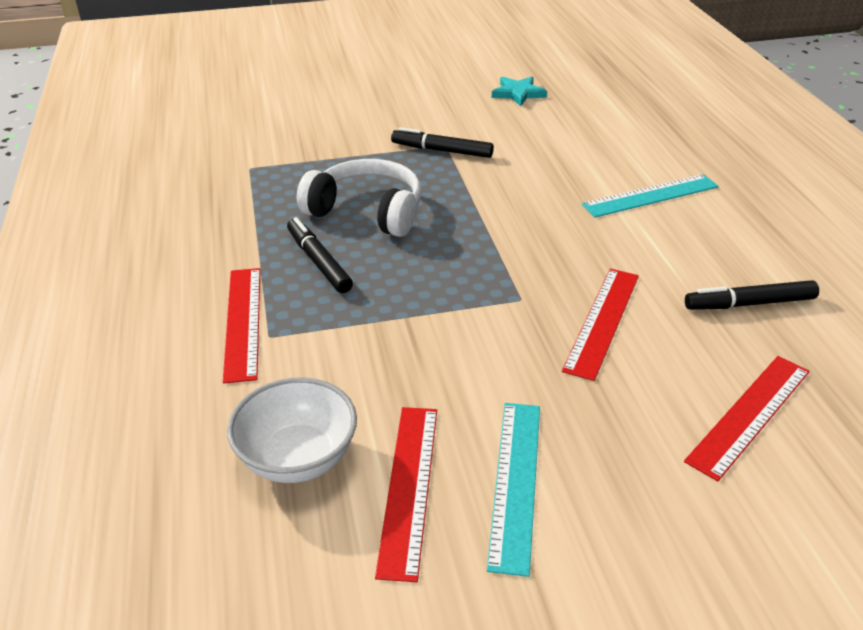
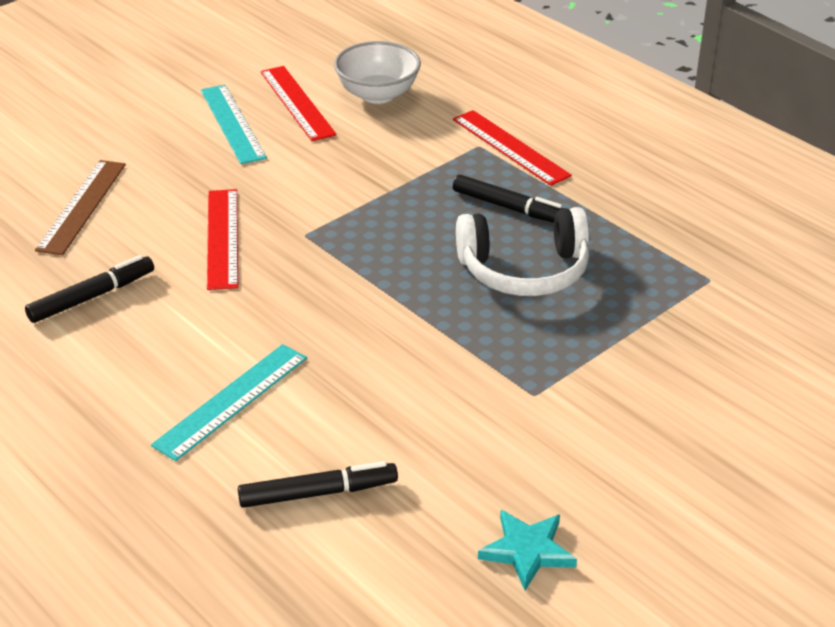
camera: 150 degrees right, 0 degrees up
(442, 150) = (529, 383): black marker -> black marker (318, 493)
(749, 414) = (82, 206): red ruler -> brown ruler

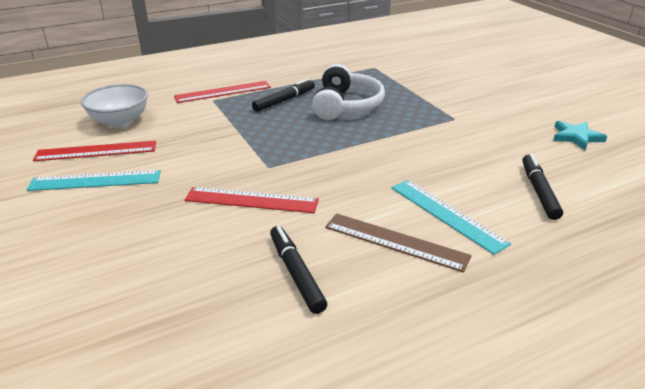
camera: 75 degrees left, 5 degrees down
(82, 206) = (151, 271): brown ruler -> brown ruler (395, 241)

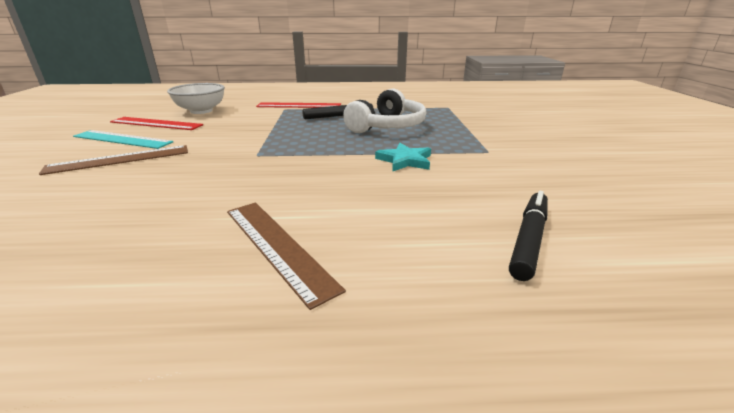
camera: 25 degrees right, 5 degrees down
(139, 205) = (119, 159): none -> brown ruler
(251, 200) = (202, 175): red ruler -> none
(296, 273) = (134, 247): black marker -> none
(446, 214) = (373, 234): turquoise ruler -> none
(576, 137) = (639, 194): turquoise star -> turquoise star (405, 160)

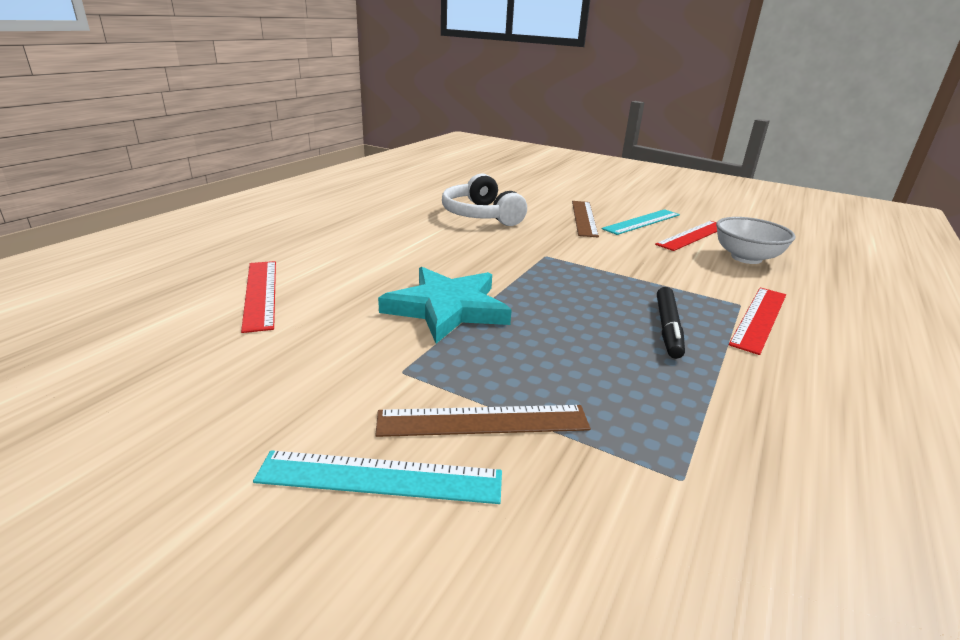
camera: 120 degrees right, 0 degrees up
(277, 246) = (385, 235): brown ruler -> brown ruler (483, 421)
(388, 126) = (581, 346): white headphones -> white headphones (480, 215)
(405, 160) = (447, 308): turquoise star -> turquoise star, size x1.81
(529, 240) = (260, 293): black marker -> red ruler
(545, 136) = (380, 477): none -> turquoise ruler

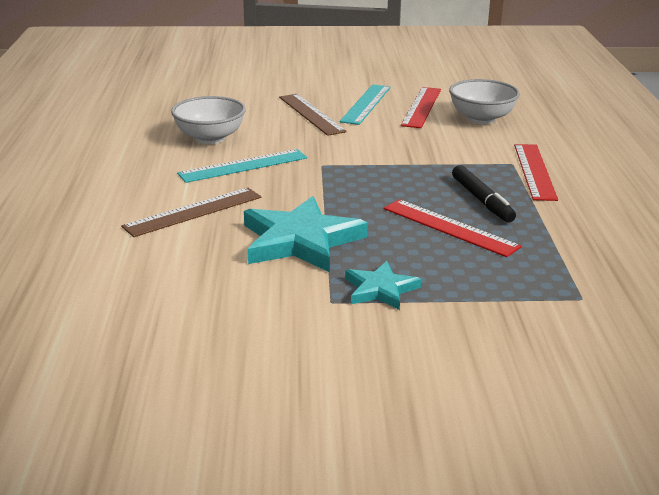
camera: 30 degrees left, 0 degrees up
(260, 293) = (112, 284): red ruler -> red ruler (449, 227)
(380, 477) = (410, 370): turquoise ruler -> turquoise ruler (243, 166)
(461, 377) = (380, 289): none -> turquoise star
(480, 215) = (210, 138): white headphones -> white bowl
(483, 421) = (431, 312): brown ruler -> brown ruler (193, 212)

